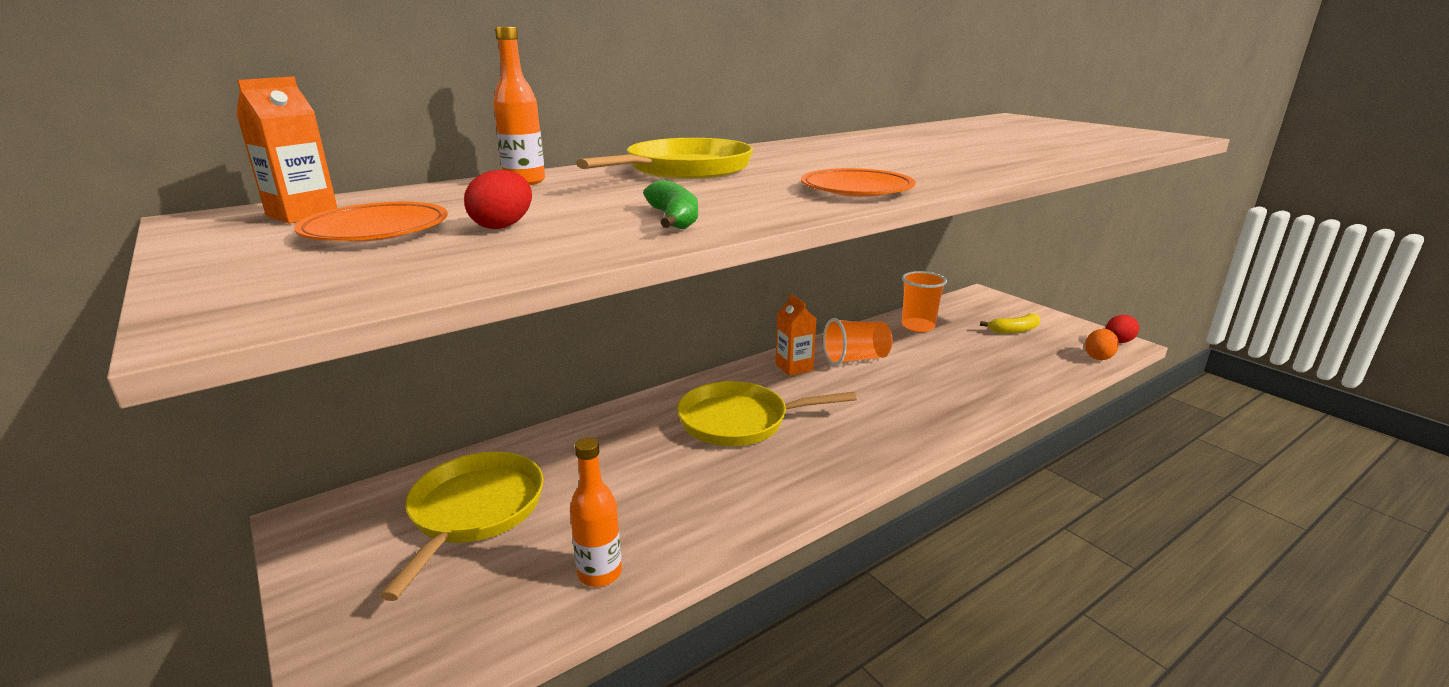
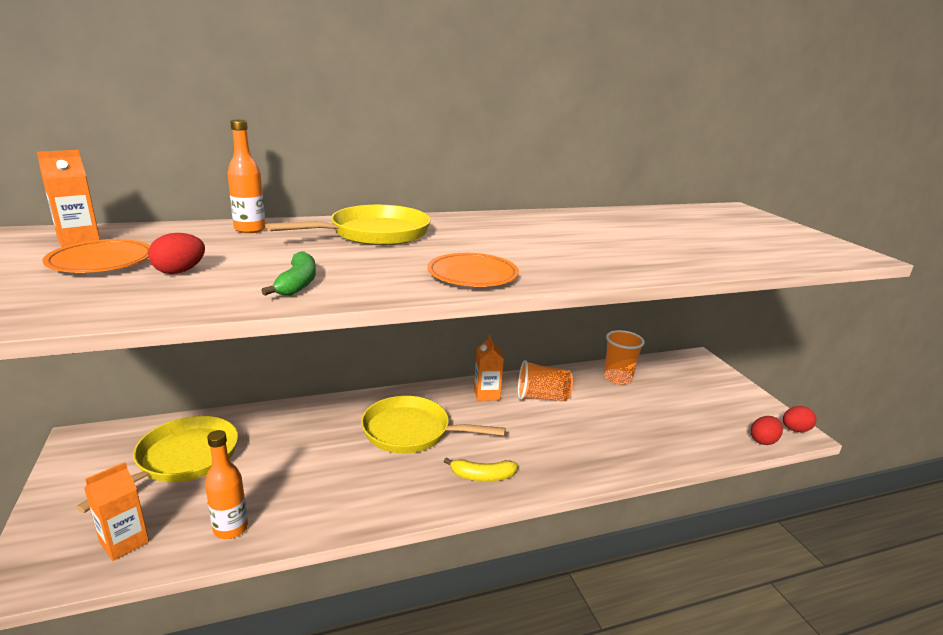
camera: 15 degrees right, 0 degrees up
(466, 625) = (124, 542): none -> orange carton
(1014, 330) = (702, 399): yellow banana -> yellow banana (482, 476)
(1098, 357) = (763, 441): orange egg -> red egg

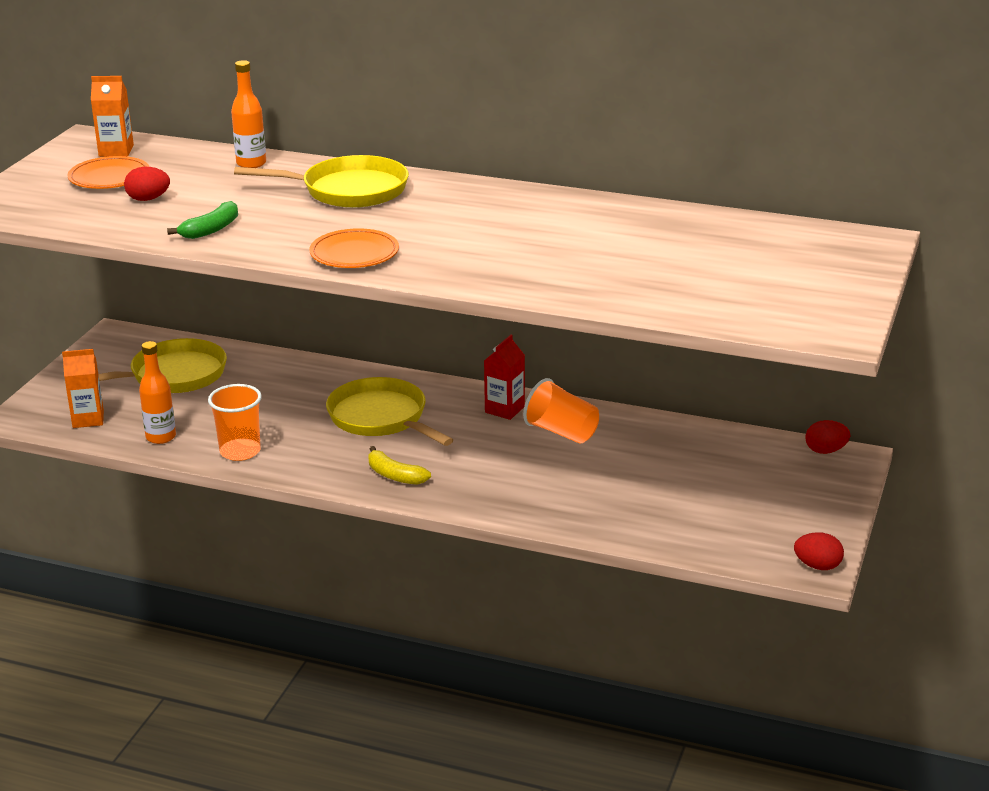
camera: 40 degrees right, 5 degrees up
(486, 394) = (504, 409): orange carton -> red carton
(617, 378) = (690, 443): orange cup -> orange cup (240, 451)
(763, 441) = (751, 559): red egg -> red egg (825, 451)

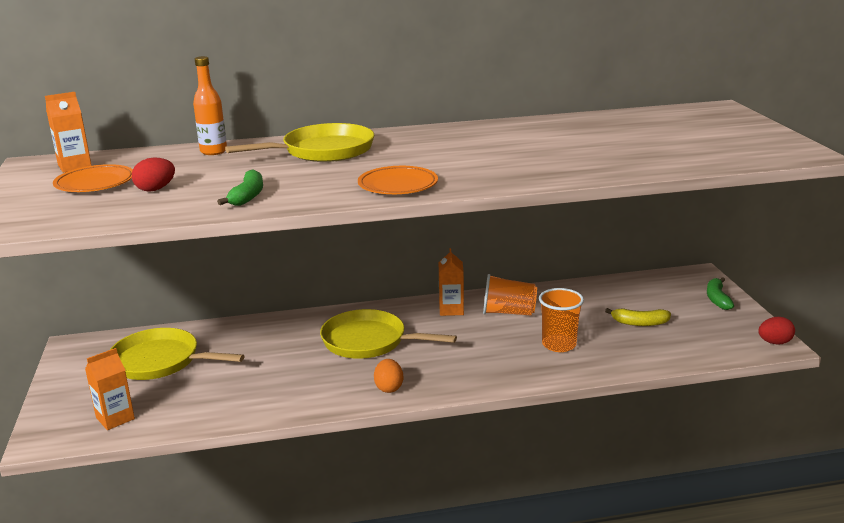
camera: 30 degrees left, 5 degrees down
(161, 437) = (200, 411): orange bottle -> none
(173, 375) = (160, 361): yellow pan -> yellow pan turned 105 degrees counterclockwise
(240, 451) = (283, 400): orange cup -> orange cup (559, 345)
(346, 472) = (389, 388): none -> orange egg
(395, 475) = (428, 378): yellow banana -> yellow banana (639, 323)
(504, 409) = (451, 310): red carton -> orange carton
(825, 451) = (679, 275): red egg -> none
(827, 494) = (717, 299): none -> green banana

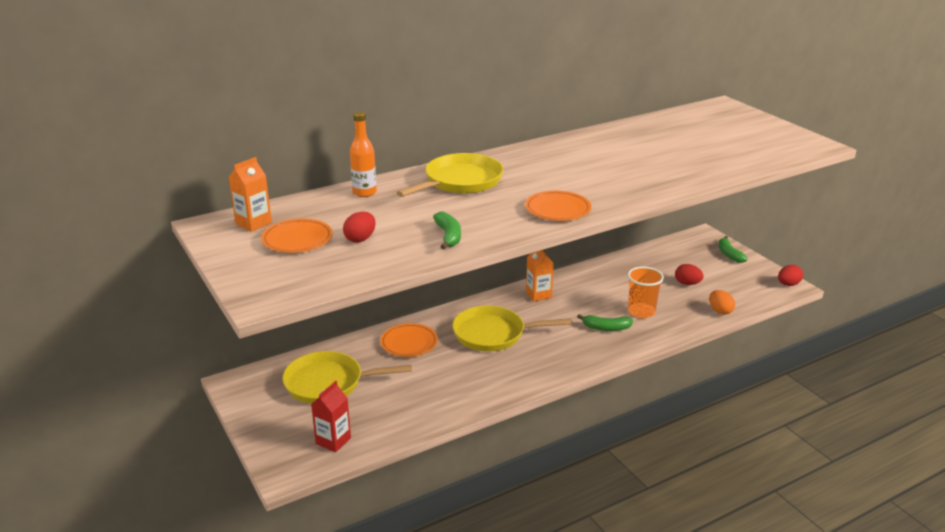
camera: 20 degrees left, 5 degrees up
(115, 418) = (333, 441): orange carton -> red carton
(272, 336) = (409, 343): none -> orange plate
(389, 388) = (539, 371): orange egg -> orange egg (720, 311)
(502, 355) = (606, 328): none -> green banana
(508, 312) = (585, 290): orange cup -> none
(639, 323) = (687, 283): yellow banana -> red egg

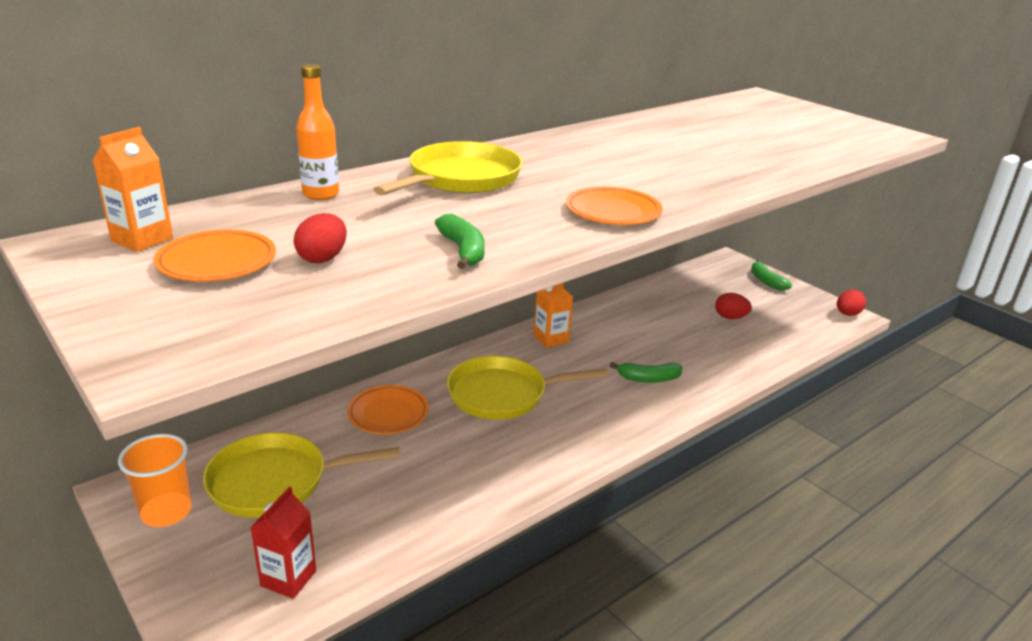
camera: 10 degrees left, 0 degrees up
(641, 311) = (686, 355): orange cup -> orange cup (166, 512)
(720, 311) = (781, 350): orange egg -> none

